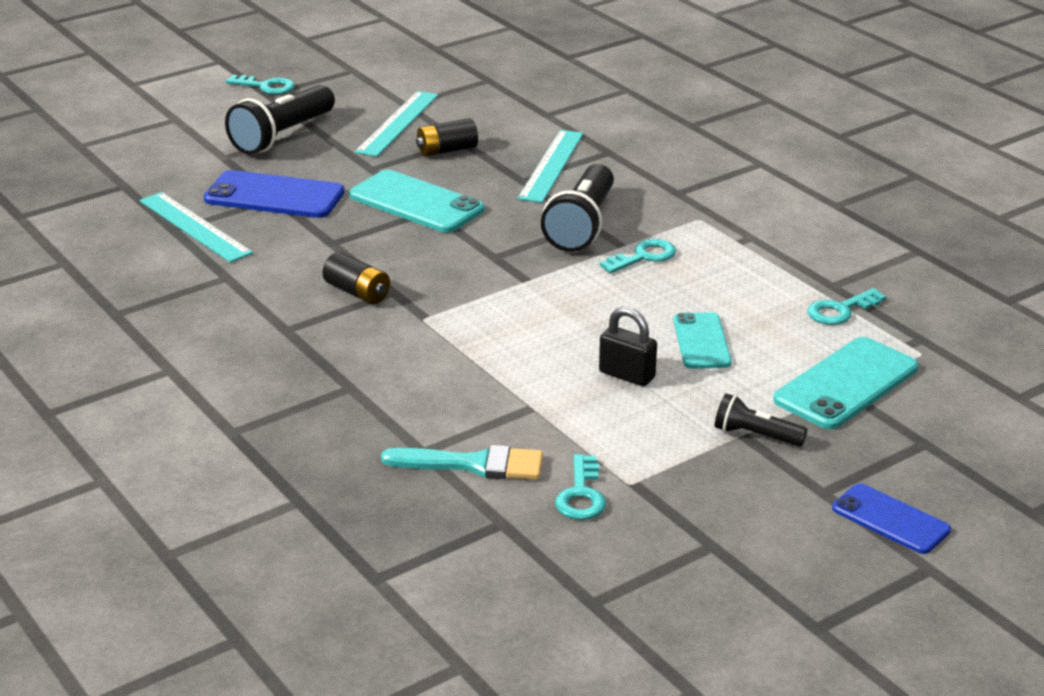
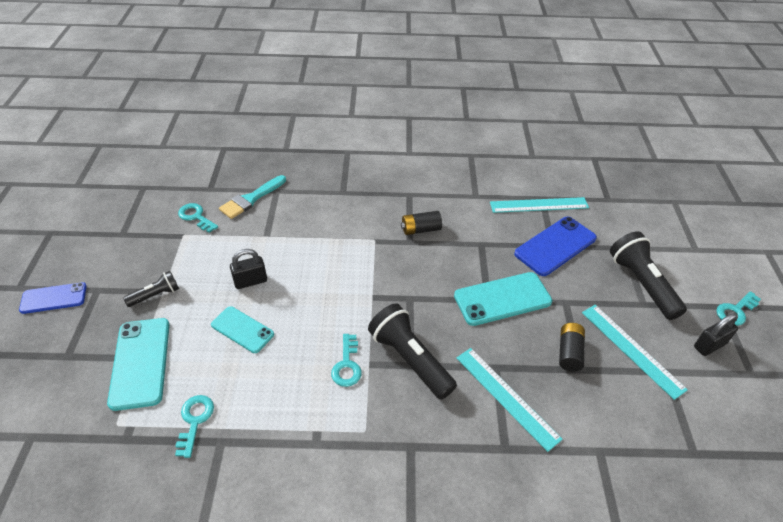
camera: 125 degrees right, 15 degrees up
(338, 91) = (709, 345): none -> black padlock

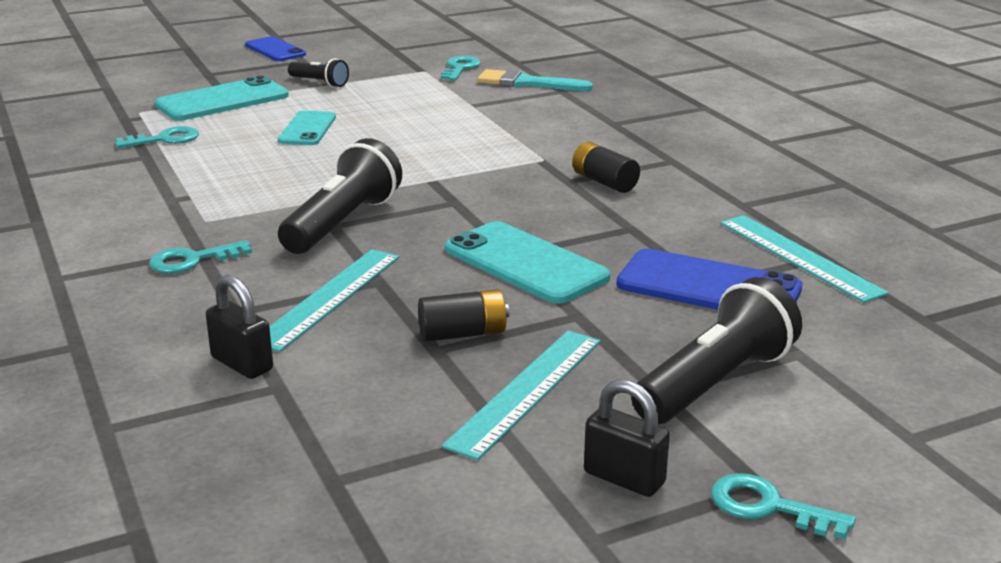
camera: 65 degrees right, 20 degrees down
(250, 281) = (386, 115): black padlock -> black padlock (242, 364)
(347, 365) = (300, 190): turquoise key -> turquoise key (192, 260)

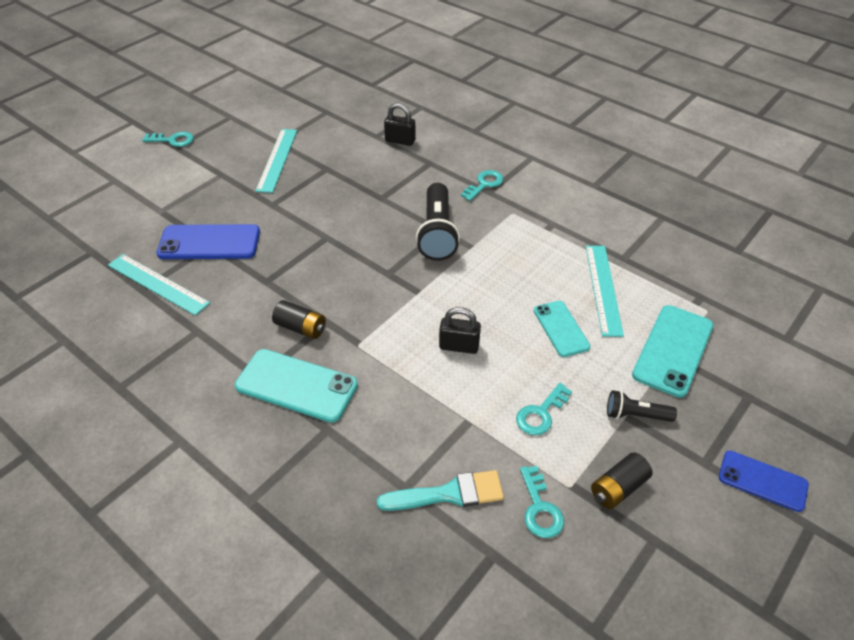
camera: 155 degrees right, 20 degrees up
(165, 139) = (638, 280): turquoise key -> turquoise key (541, 413)
(329, 297) = (396, 181): turquoise ruler -> turquoise ruler (603, 289)
(463, 334) = (320, 179): black battery -> black battery (618, 488)
(525, 263) = (315, 231): turquoise phone -> turquoise phone (296, 385)
(624, 478) = (226, 137): black padlock -> black padlock (459, 346)
(714, 383) = (198, 184): black flashlight -> none

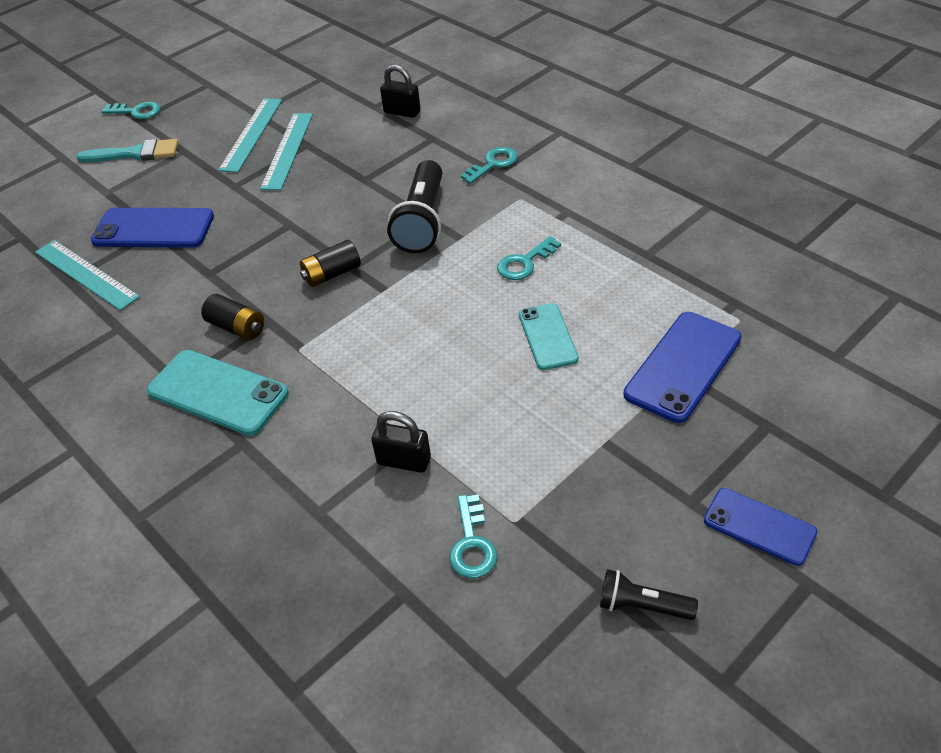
camera: 10 degrees right, 0 degrees up
(448, 494) = (367, 522): turquoise brush -> turquoise brush (135, 153)
(459, 346) = (418, 354): black padlock -> black padlock (404, 461)
(541, 413) = (499, 435): turquoise key -> turquoise key (524, 263)
(603, 289) = (612, 291): turquoise ruler -> turquoise ruler (288, 150)
(618, 488) = (573, 526): black battery -> black battery (332, 274)
(636, 415) = (616, 442): black flashlight -> black flashlight (642, 606)
(673, 350) = (683, 366): turquoise phone -> blue phone

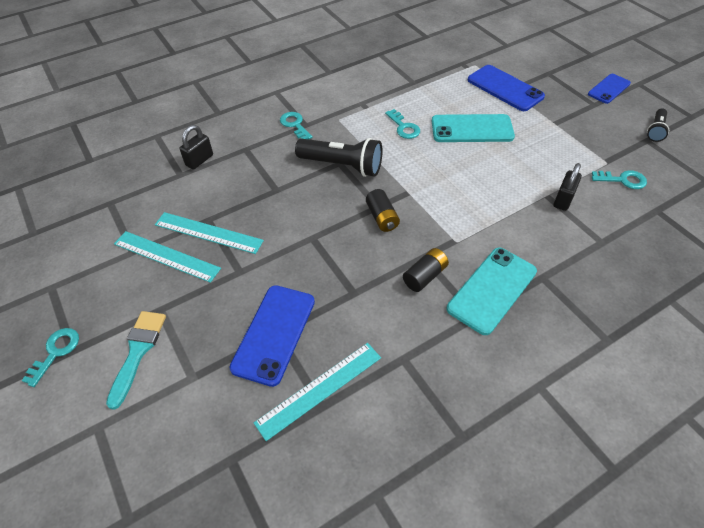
camera: 80 degrees left, 5 degrees up
(547, 336) = (472, 129): turquoise phone -> turquoise phone, size x1.57

